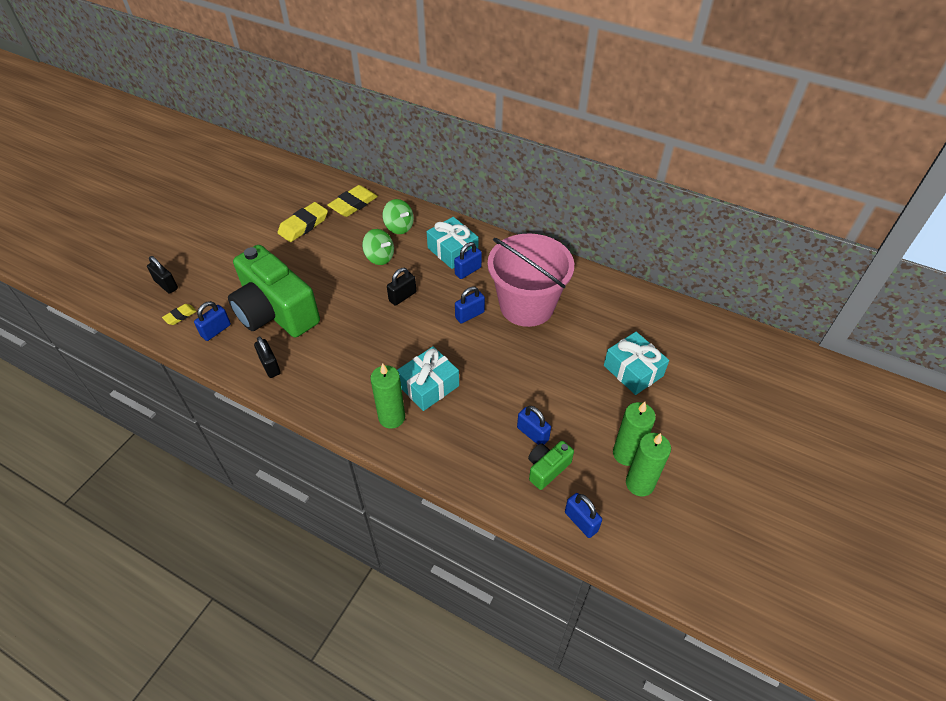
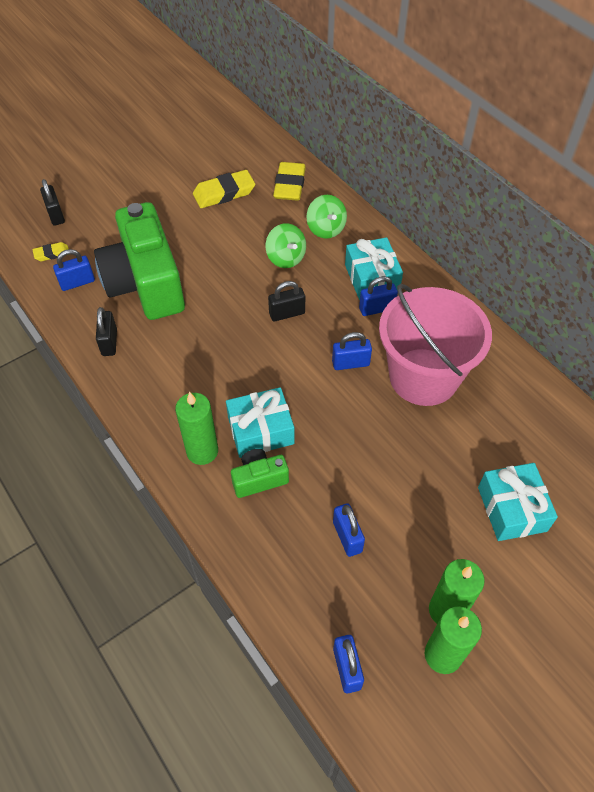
camera: 25 degrees right, 5 degrees up
(353, 204) = (289, 185): yellow eraser -> yellow eraser turned 60 degrees counterclockwise
(547, 469) = (341, 586): green camera -> green camera (259, 479)

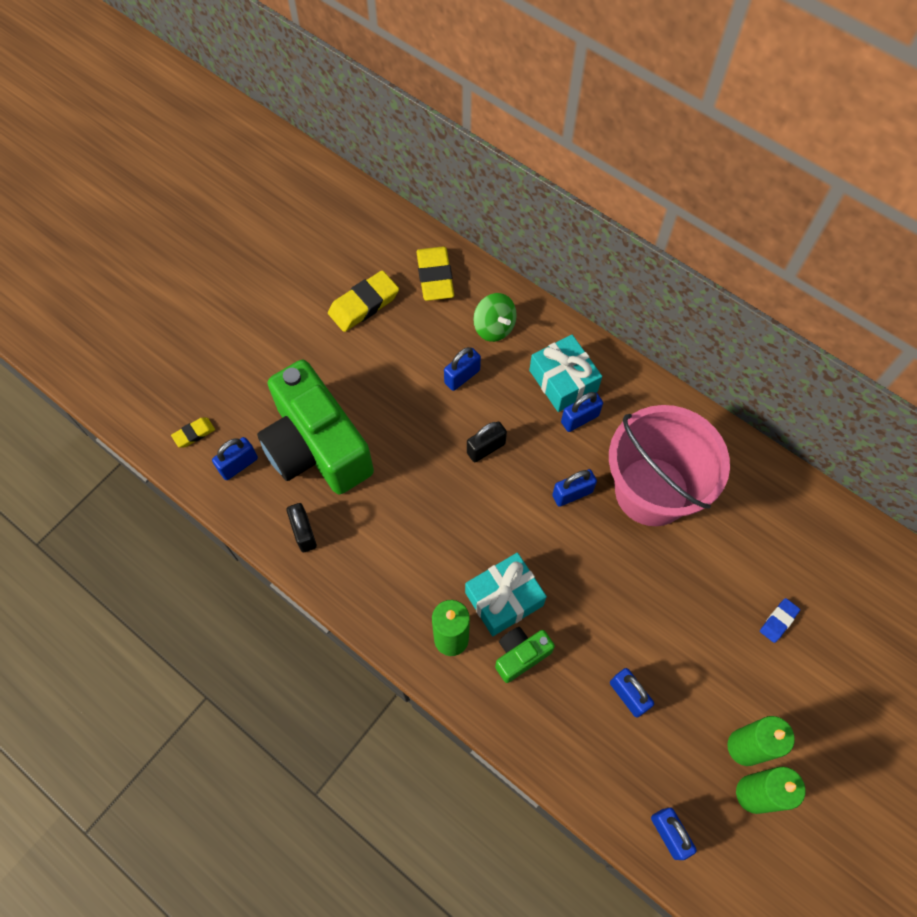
camera: 15 degrees left, 10 degrees up
(56, 215) = (178, 379): black padlock -> none
(286, 258) = (462, 376): green spinning top -> blue padlock
(512, 509) = (778, 621): turquoise gift -> blue eraser

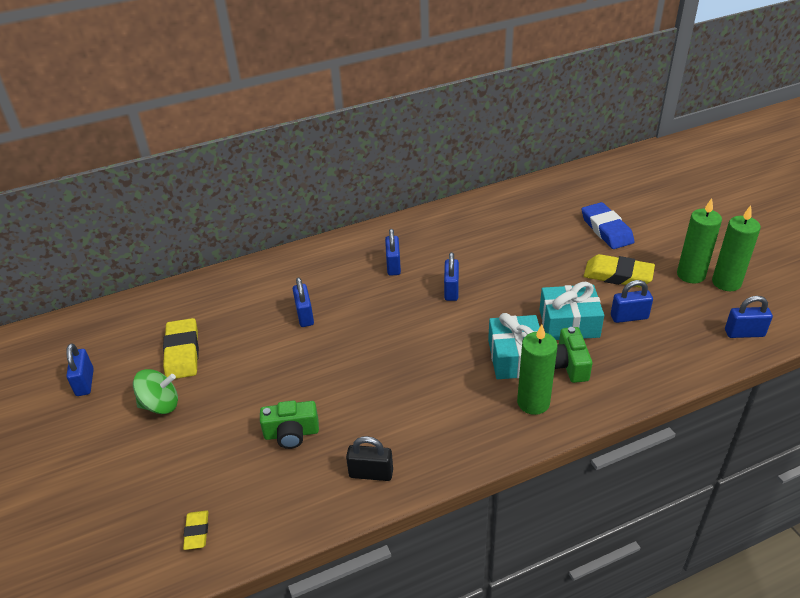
camera: 60 degrees left, 25 degrees down
(238, 465) = (262, 503): blue padlock -> blue padlock (85, 382)
(317, 447) = (291, 433): green camera -> green camera, size x0.44
(435, 277) = (201, 300): yellow eraser -> yellow eraser (618, 275)
(486, 448) = (378, 323): black padlock -> none
(494, 327) = (278, 283): green spinning top -> green spinning top (160, 405)
(563, 381) = (355, 263): turquoise gift -> turquoise gift (569, 323)
(652, 491) = (476, 251): pink bucket -> none
(778, 621) = (606, 229): blue eraser -> blue eraser, size x1.87

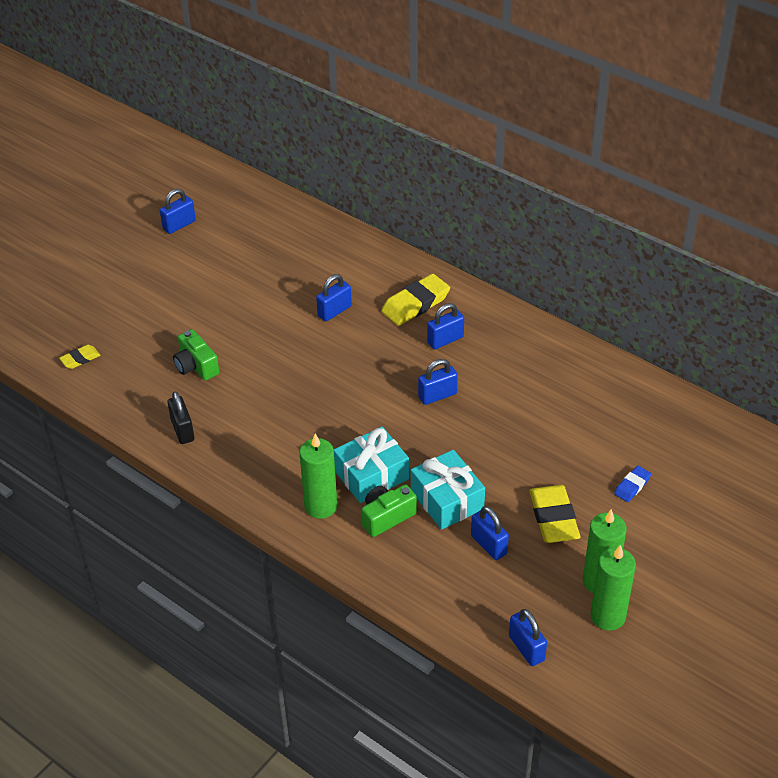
camera: 60 degrees right, 5 degrees up
(160, 405) = (182, 278): green spinning top -> none
(182, 352) = (243, 260): yellow eraser -> yellow eraser (415, 304)
(606, 229) = (632, 486): blue eraser -> blue eraser, size x0.53

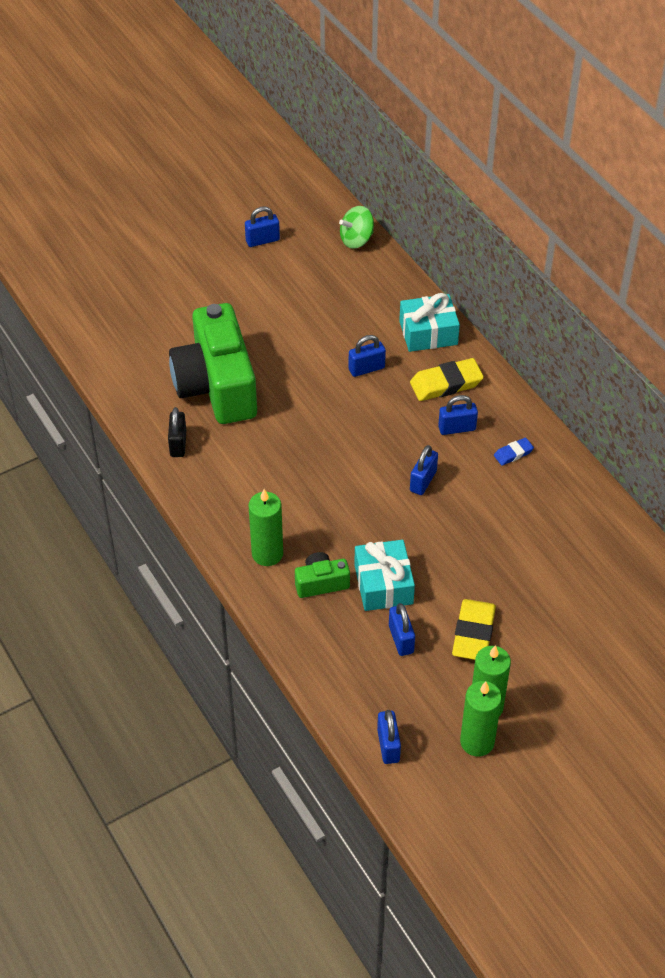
camera: 20 degrees right, 5 degrees up
(80, 359) = (118, 348): yellow eraser -> none
(196, 366) = (217, 385): green camera -> green camera, size x2.29
(269, 202) = (356, 240): none -> green spinning top
(371, 475) = (326, 539): turquoise gift -> turquoise gift (428, 333)
(437, 395) = (423, 481): blue padlock -> blue padlock turned 60 degrees counterclockwise
(632, 486) = (563, 627): blue eraser -> blue eraser (513, 453)

